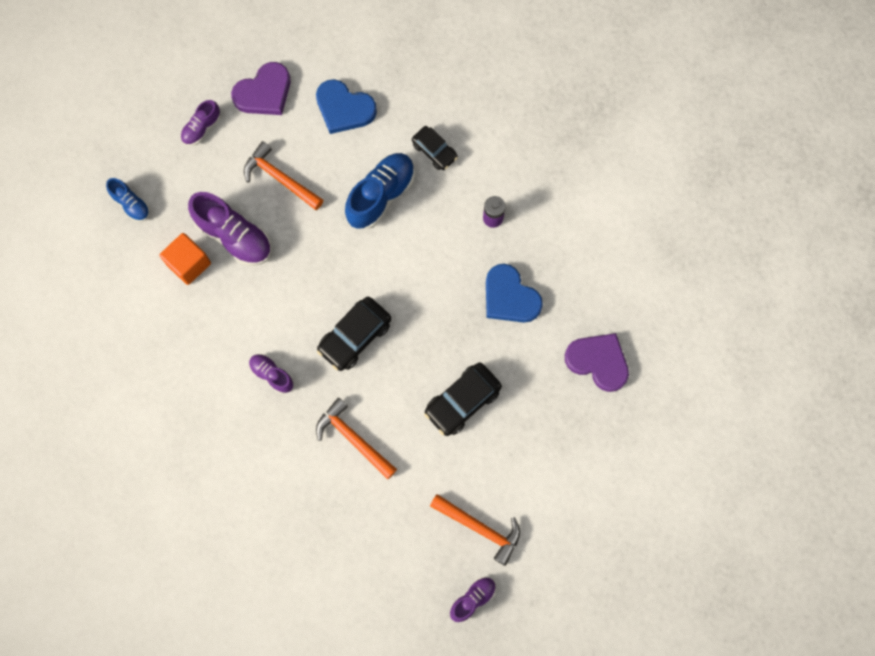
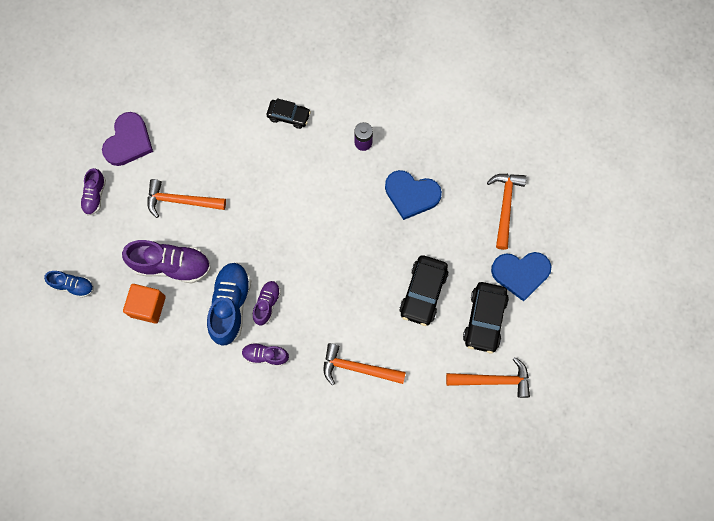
camera: 30 degrees left, 0 degrees up
(344, 108) = (199, 120): blue heart -> blue heart (520, 273)
(355, 336) = (312, 290): black car -> black car (484, 319)
(381, 195) = (268, 171): blue shoe -> blue shoe (230, 305)
(473, 599) = (520, 436): purple shoe -> purple shoe (267, 304)
(598, 361) = (505, 206): purple heart -> orange hammer

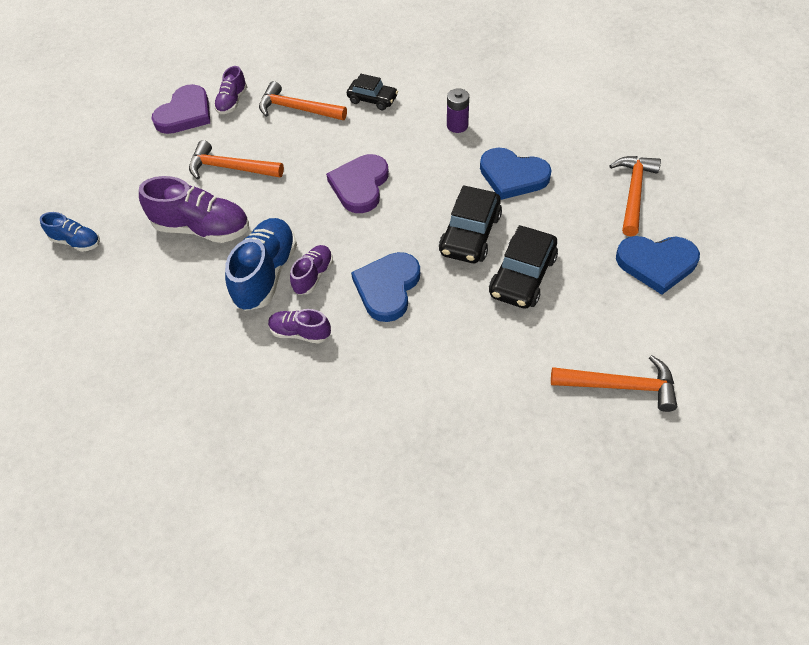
camera: 10 degrees right, 20 degrees down
(95, 196) = (132, 158): purple shoe -> purple shoe (232, 102)
(148, 306) = (161, 269): orange cube -> none
(290, 213) = (360, 185): none -> purple heart
(324, 311) = (387, 288): none -> blue heart
(358, 368) = (425, 357): orange hammer -> orange hammer (297, 109)
(484, 319) = (607, 311): black car -> black car (470, 234)

